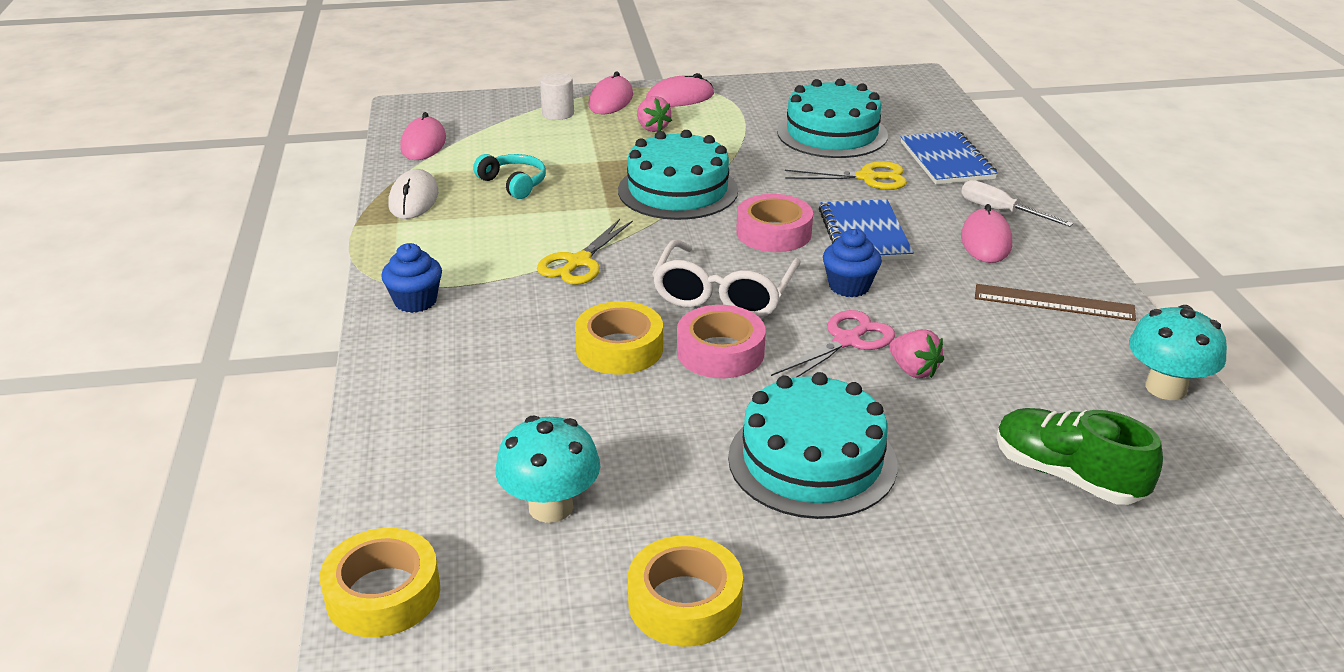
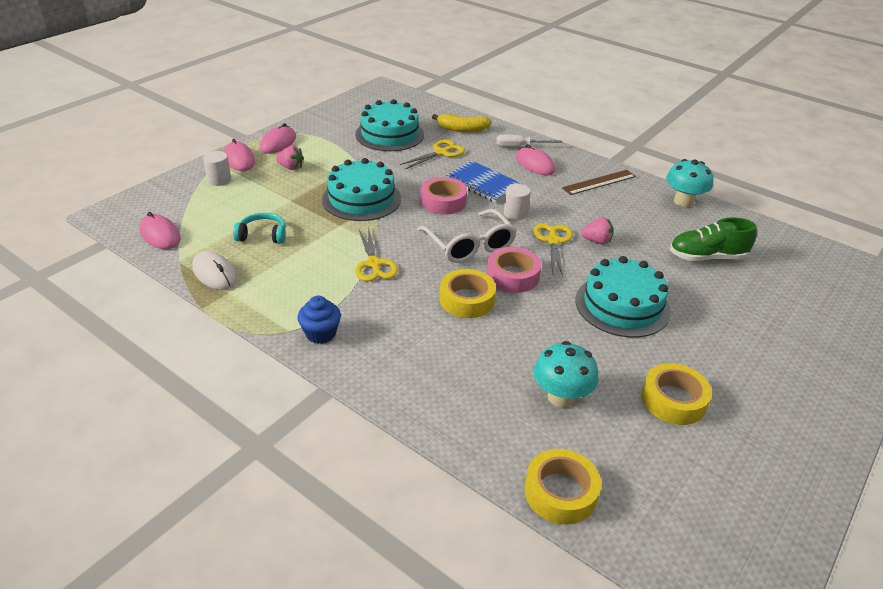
camera: 45 degrees left, 5 degrees up
(847, 341) = (553, 241): pink scissors -> yellow scissors
(849, 286) = (515, 213): blue cupcake -> white cylinder
(946, 161) = (462, 129): blue notebook -> yellow banana

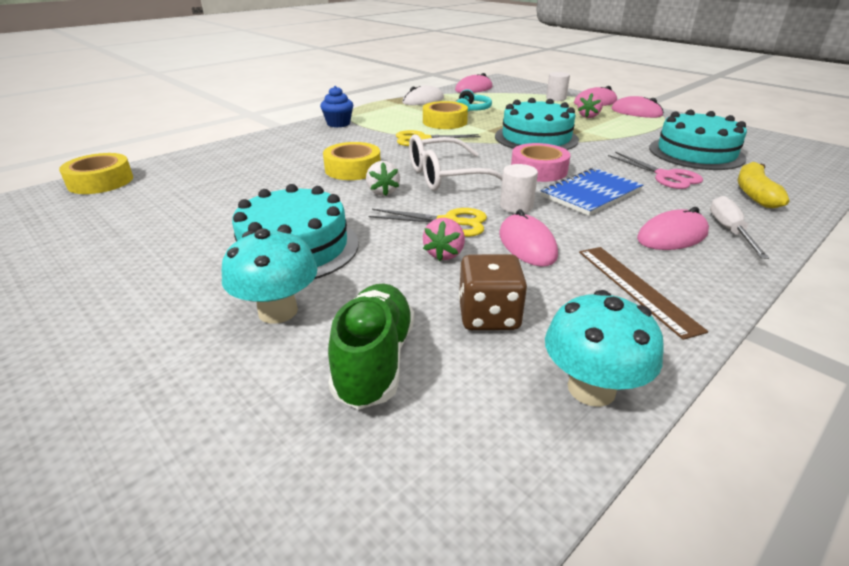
camera: 100 degrees right, 5 degrees down
(441, 153) = (665, 176): yellow scissors -> pink scissors
(512, 276) = (383, 192): pink tape -> white strawberry
(561, 397) = (191, 194): turquoise mushroom -> turquoise mushroom (278, 311)
(569, 211) = (527, 244): none -> pink mouse
(650, 225) = (488, 316): none -> brown dice
(673, 400) = (121, 249): yellow tape -> yellow tape (444, 122)

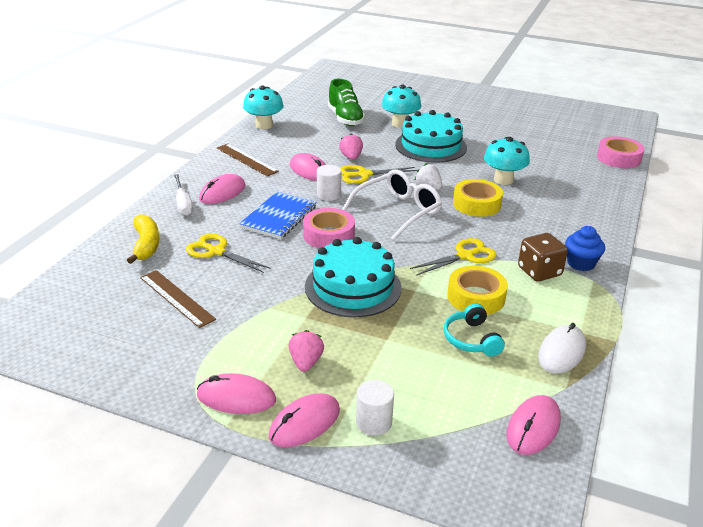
camera: 155 degrees right, 0 degrees up
(100, 181) = (618, 158): yellow tape -> pink tape
(282, 184) = (503, 180): none -> turquoise mushroom
(488, 316) = (312, 137): brown dice -> brown dice (539, 271)
(665, 176) = (216, 251): pink scissors -> yellow scissors
(696, 153) = (176, 298): turquoise cake -> brown ruler

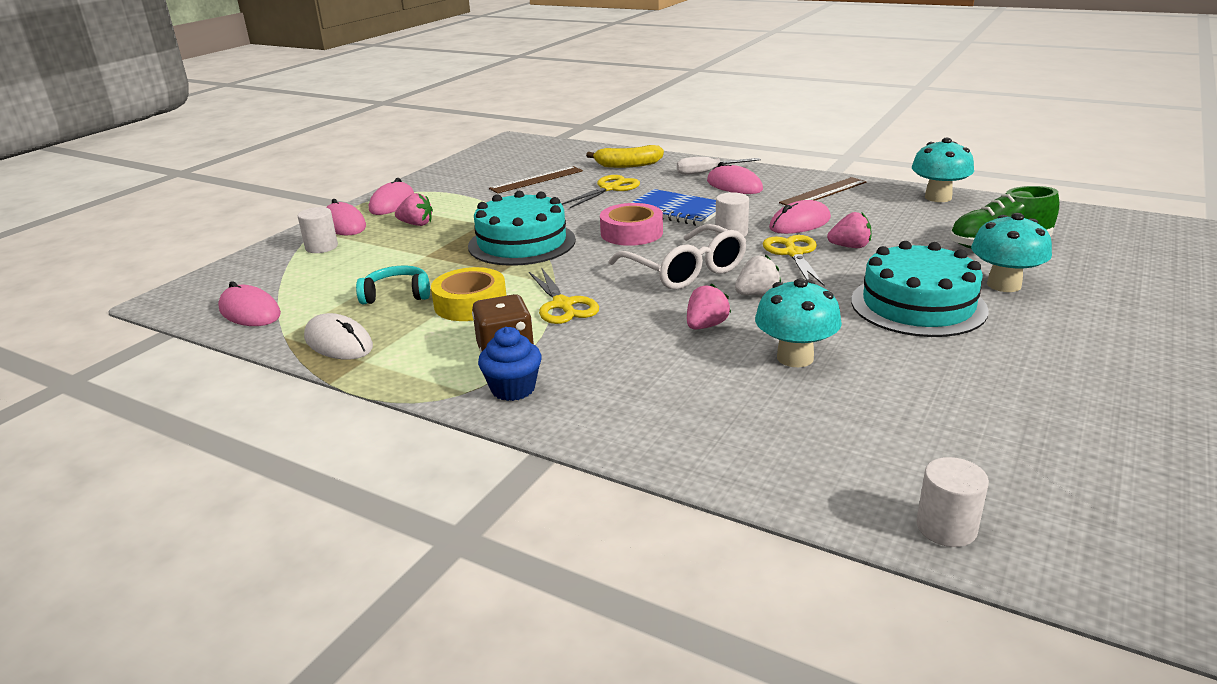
camera: 100 degrees right, 5 degrees down
(476, 204) = (706, 326): yellow tape -> pink strawberry
(618, 158) = (946, 528): pink tape -> white cylinder

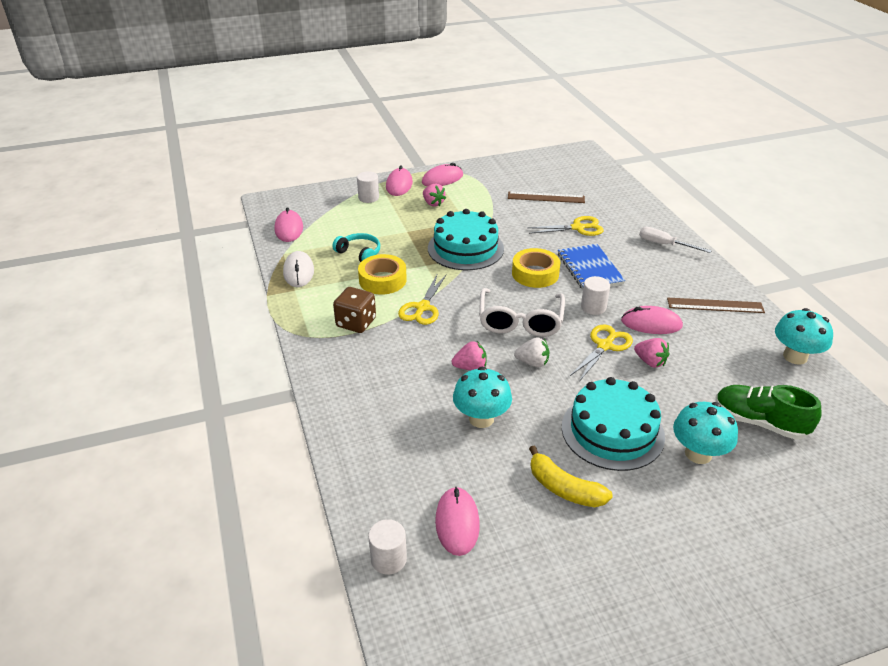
camera: 40 degrees right, 10 degrees up
(513, 389) = (329, 348): blue cupcake -> none
(628, 165) = (621, 211): yellow banana -> yellow banana (564, 488)
(631, 233) = (535, 273): pink tape -> yellow tape
(734, 185) = (662, 266): pink mouse -> pink mouse (457, 523)

